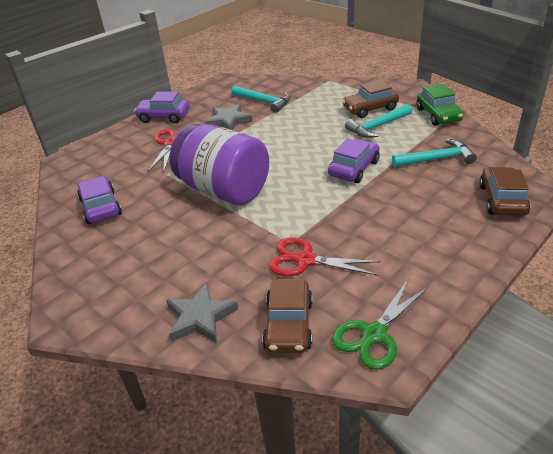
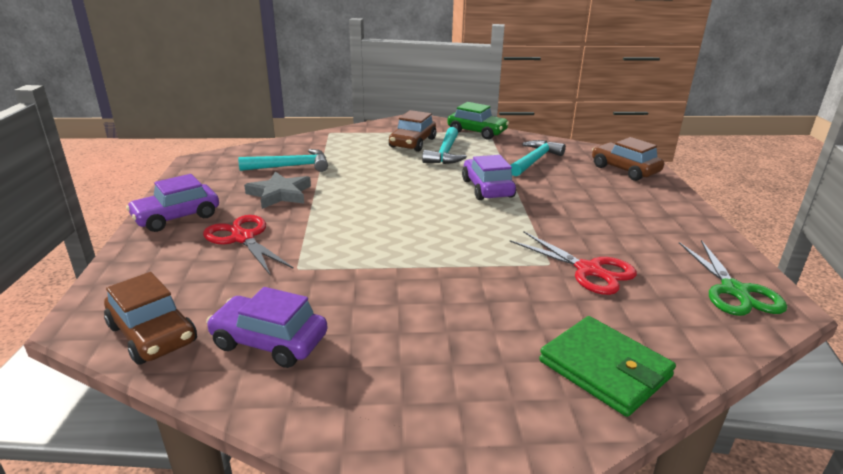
camera: 50 degrees left, 10 degrees down
(200, 317) = (604, 369): grey star -> green wallet
(224, 190) = (400, 253): purple jar -> none
(289, 325) = (677, 323): brown car -> brown car (153, 334)
(305, 260) = (588, 270): red scissors -> red scissors turned 105 degrees counterclockwise

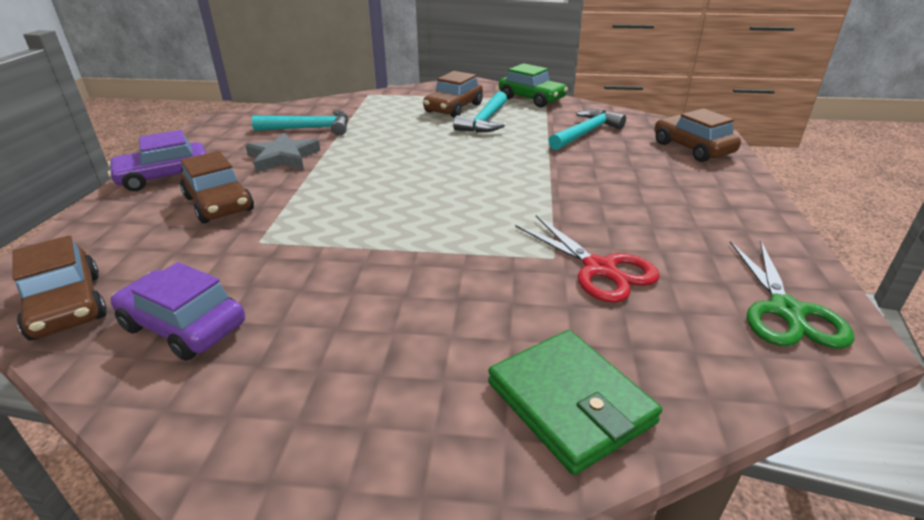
camera: 10 degrees right, 5 degrees up
(243, 238) = (219, 204): red scissors -> brown car
(487, 188) = (516, 162): purple car -> none

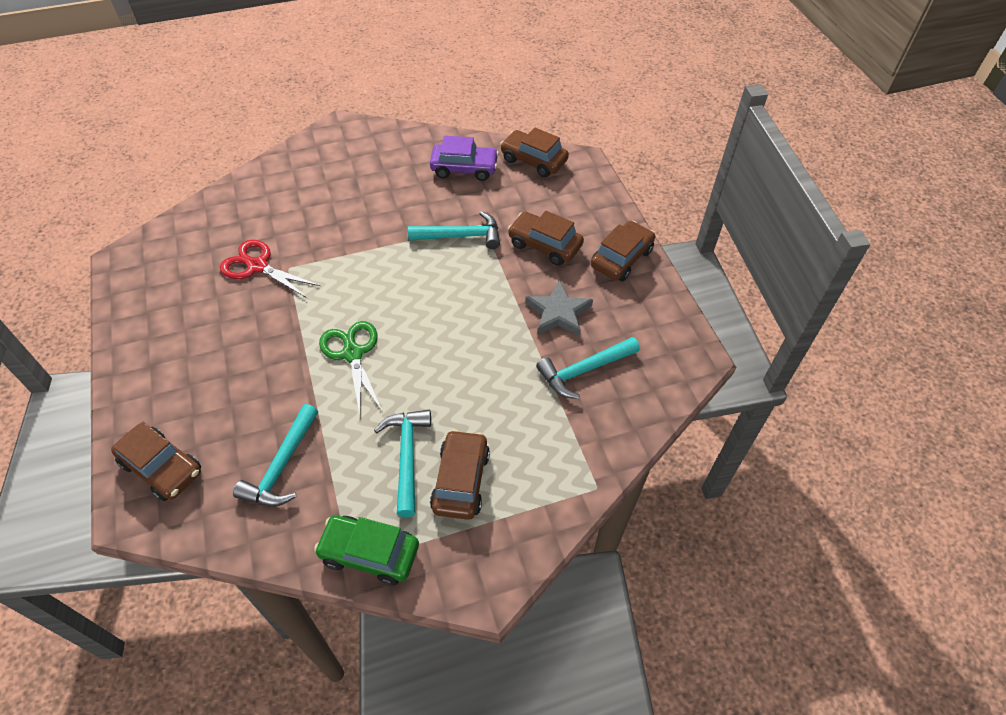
camera: 155 degrees right, 20 degrees up
(164, 177) = (621, 258): purple car -> brown car
(300, 235) = (461, 236): none -> turquoise hammer
(569, 402) = (267, 188): green wallet -> none
(786, 311) = (149, 267): green scissors -> green scissors (352, 354)

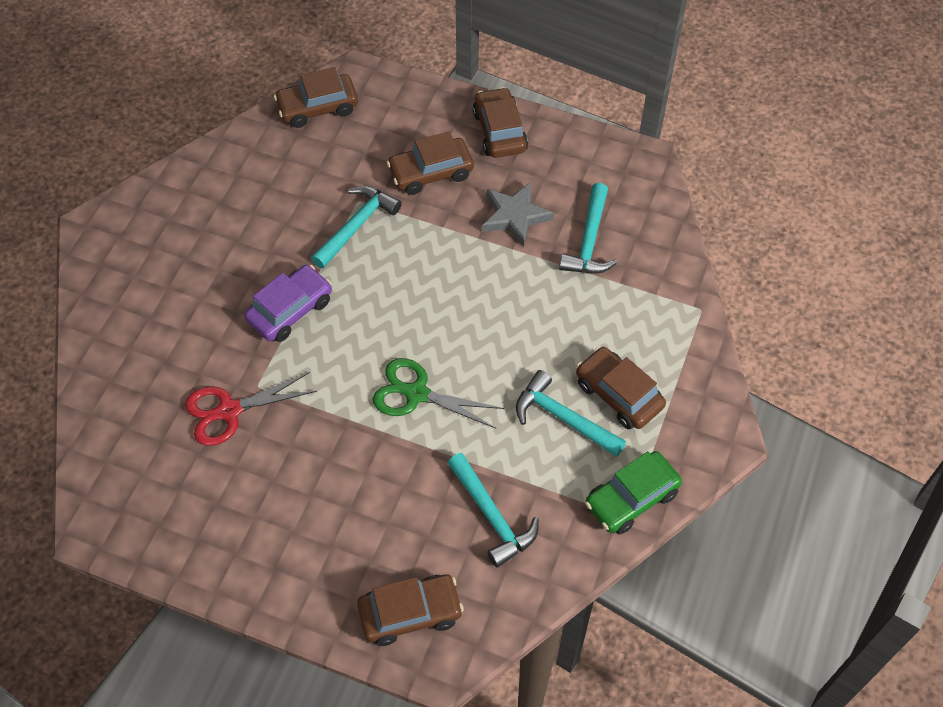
camera: 50 degrees left, 5 degrees up
(464, 168) = (270, 166): purple car -> purple car (290, 310)

